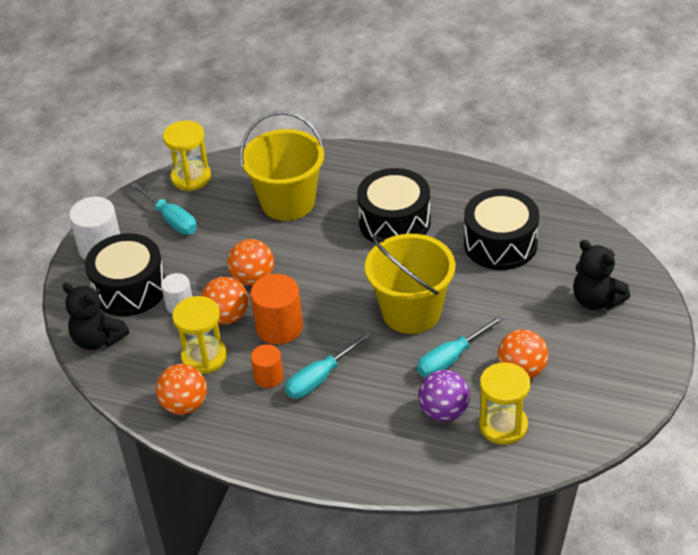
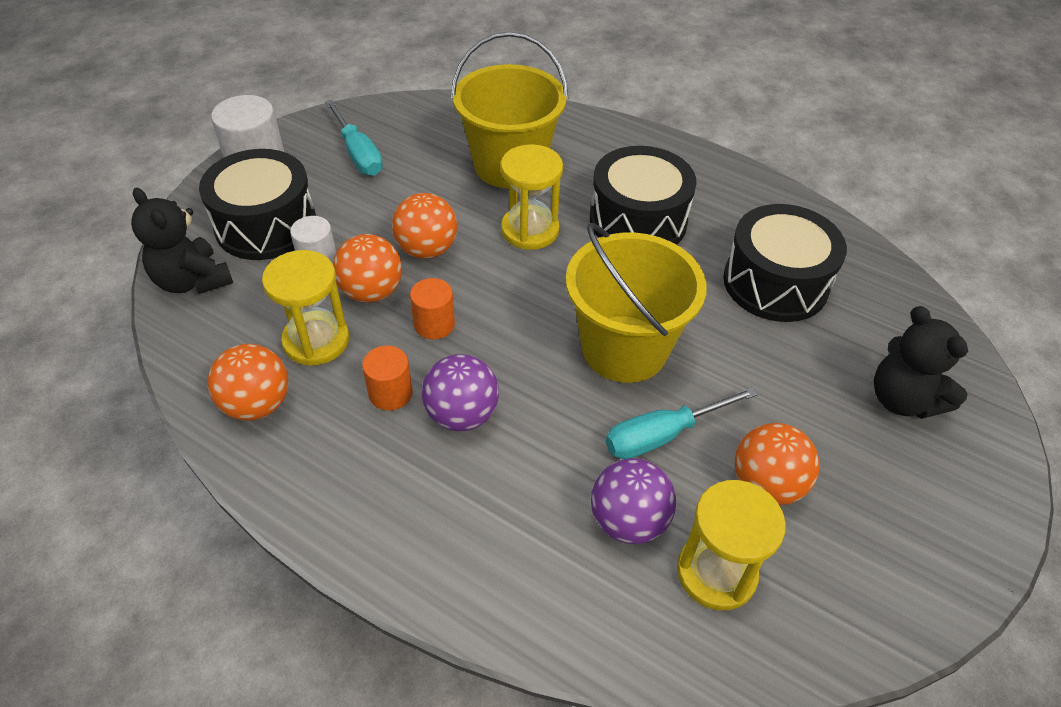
camera: 10 degrees right, 5 degrees up
(191, 177) = (404, 111): yellow hourglass -> yellow hourglass (530, 230)
(279, 327) = (434, 324): orange cylinder -> orange cylinder, size x0.60
(320, 378) = (462, 415): turquoise screwdriver -> purple ball

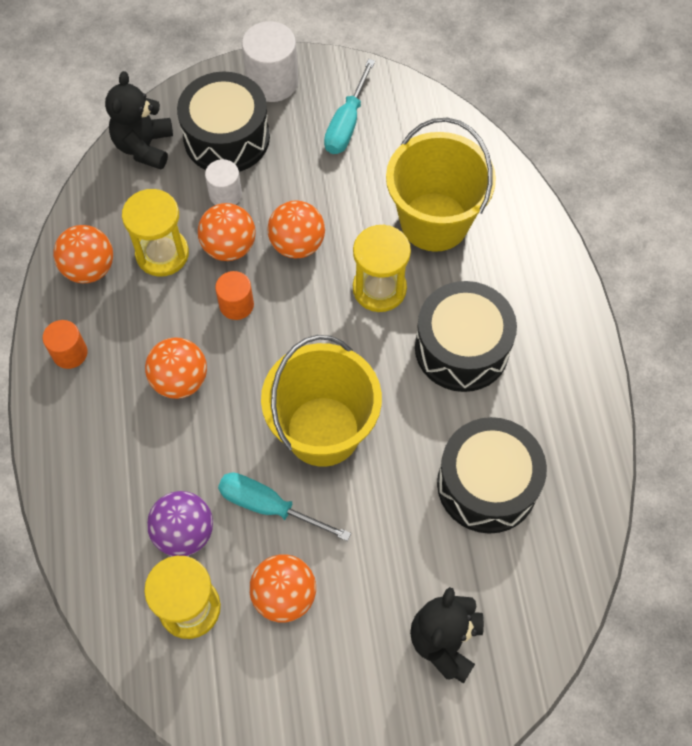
camera: 50 degrees right, 15 degrees up
(390, 393) = (160, 328): orange cylinder -> orange cylinder (70, 353)
(462, 415) = (180, 380): purple ball -> orange ball

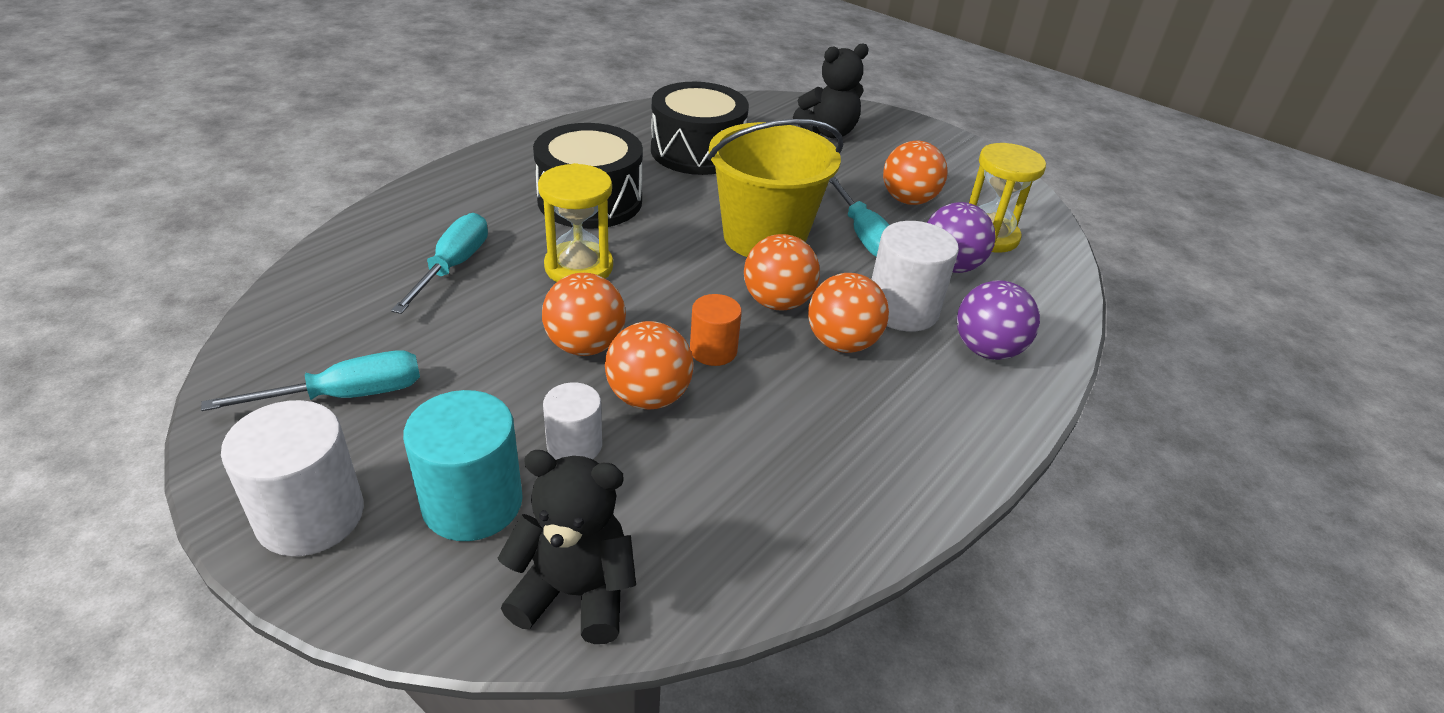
camera: 135 degrees left, 25 degrees down
(70, 353) = (934, 446): orange cylinder -> none
(89, 268) = (825, 507): orange ball -> orange ball (777, 302)
(97, 462) = (987, 350): none -> purple ball
(144, 147) = (575, 593): black teddy bear -> black teddy bear turned 135 degrees counterclockwise
(162, 254) = (724, 450): yellow hourglass -> none
(174, 448) = (902, 310): none -> white cylinder
(226, 138) = (472, 503): black drum -> turquoise cylinder
(434, 222) = (453, 266): yellow bucket -> turquoise screwdriver

